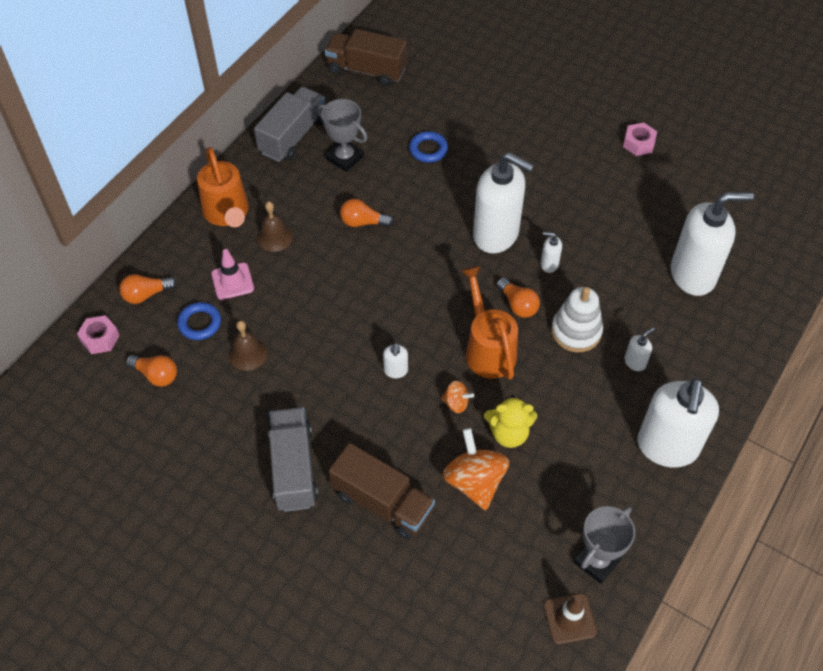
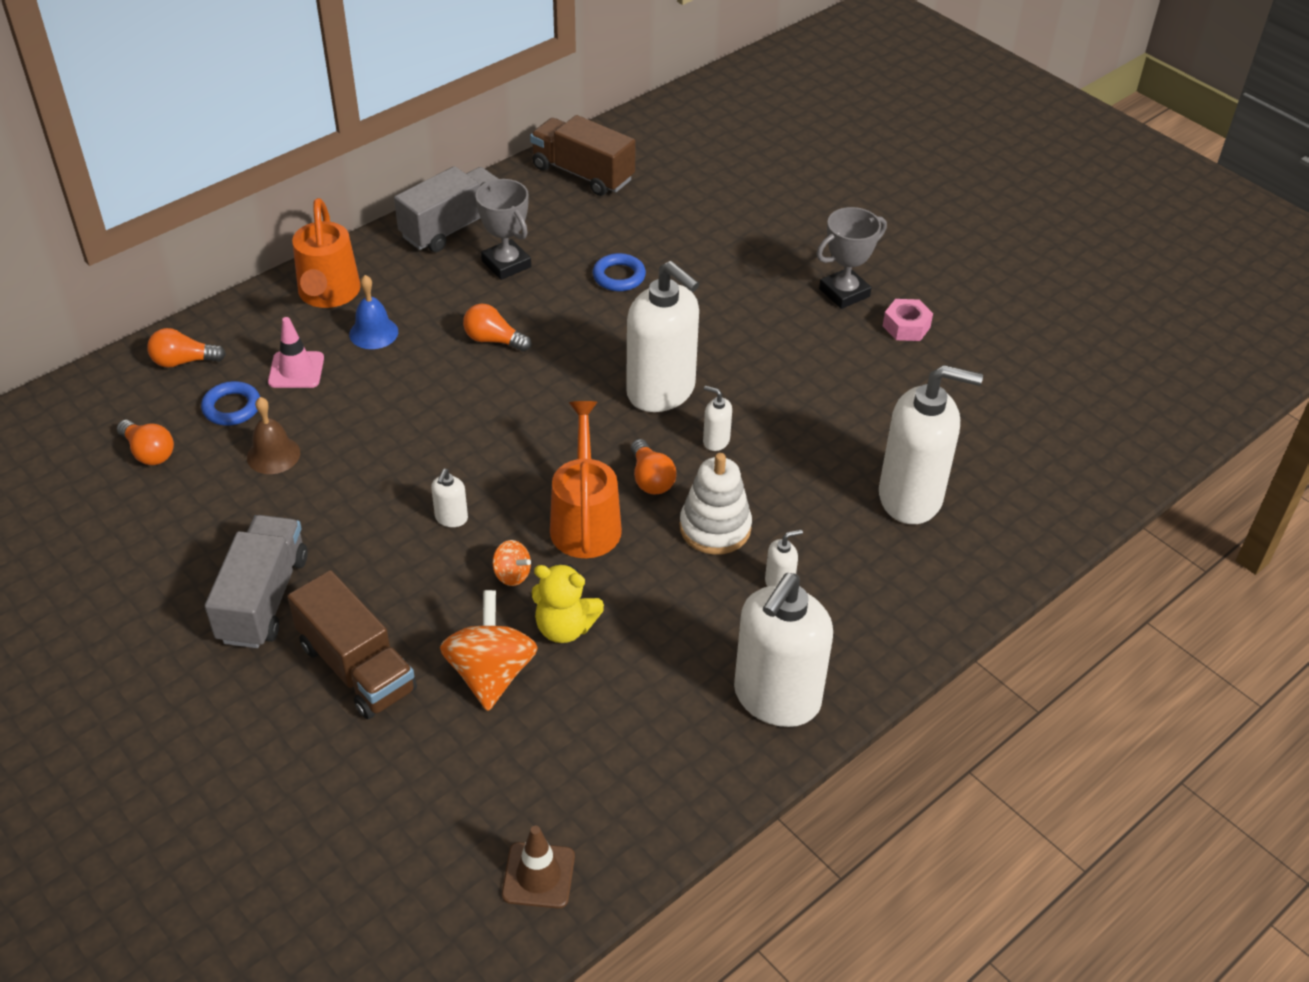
camera: 15 degrees right, 10 degrees down
(100, 338) = (103, 396): pink nut -> none
(274, 237) = (373, 333): brown bell -> blue bell
(597, 561) = (610, 813): grey trophy -> grey trophy (844, 293)

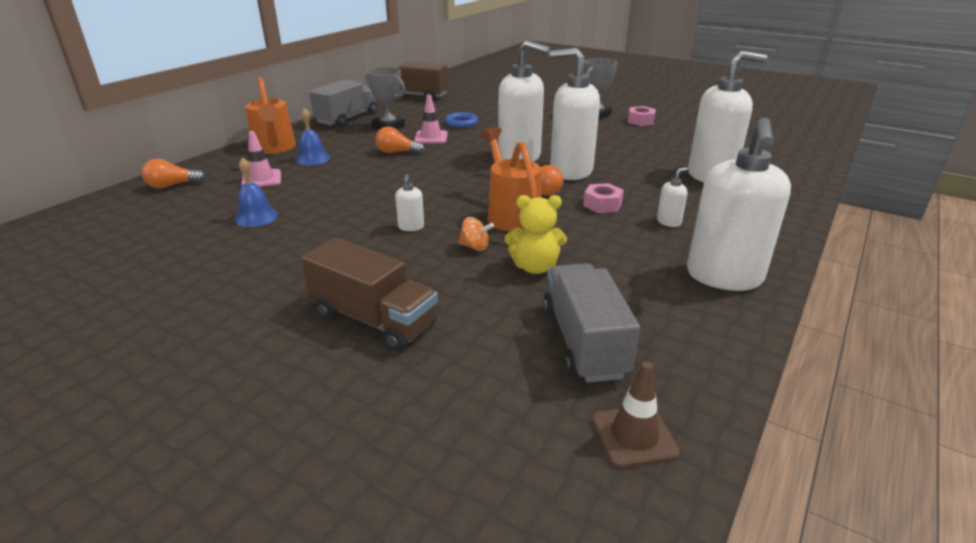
camera: 15 degrees left, 15 degrees down
(149, 452) = (149, 229): orange light bulb -> none
(232, 407) = (216, 200): blue ring -> none
(263, 599) = (271, 292): grey truck -> grey truck (584, 342)
(273, 455) = (256, 217): brown bell -> blue bell
(491, 673) = (493, 302): orange spinning top -> none
(557, 309) = (431, 137): none -> pink traffic cone
(715, 528) = (602, 205): white stacking toy -> pink nut
(716, 441) = (570, 171): white soap dispenser -> white soap dispenser, size x2.45

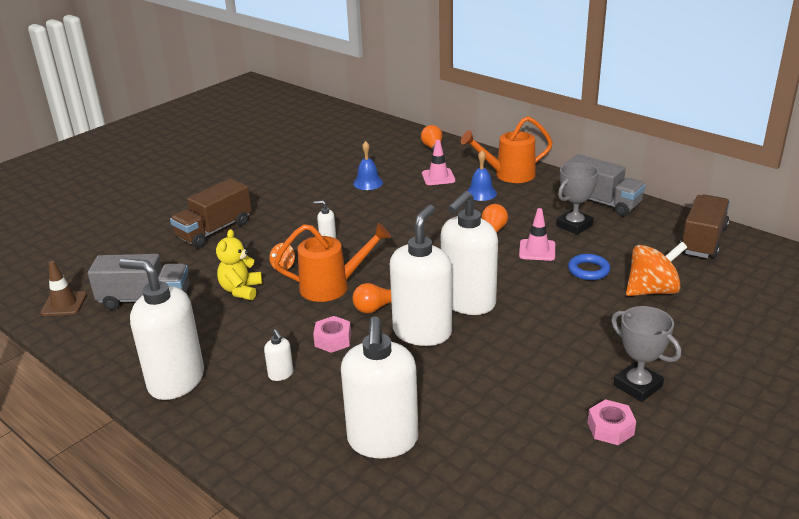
camera: 100 degrees right, 0 degrees up
(485, 109) = (652, 290): none -> orange spinning top

